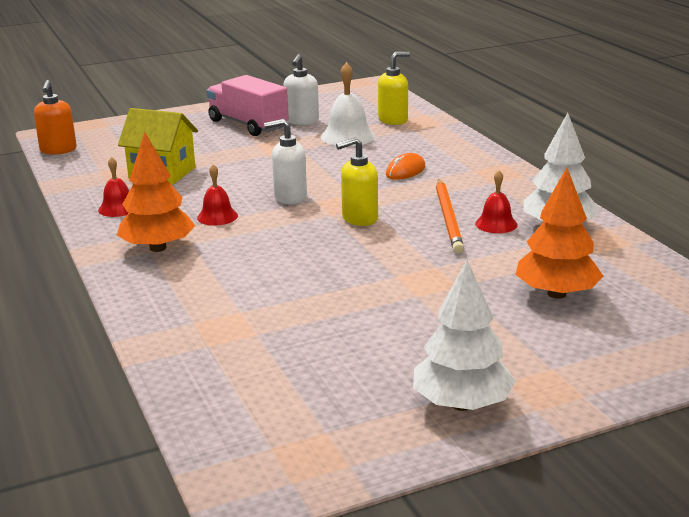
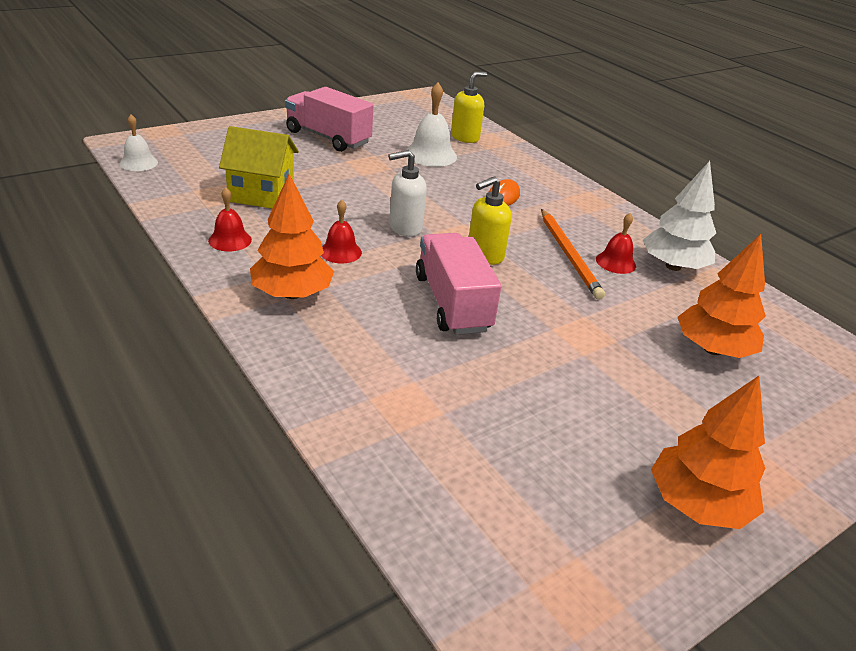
camera: 15 degrees left, 10 degrees up
(58, 150) = (138, 163): orange soap dispenser -> white bell
(302, 121) = (379, 135): white soap dispenser -> none
(306, 255) = (452, 303): none -> pink truck
(461, 404) = (697, 504): white tree -> orange tree

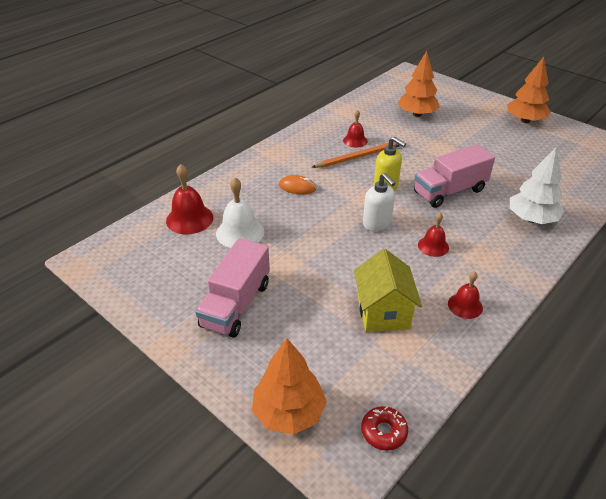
camera: 100 degrees left, 5 degrees up
(138, 163) = (383, 432): white bell -> red donut
(292, 294) = (499, 254): orange tree -> orange tree (289, 412)
(465, 137) = (189, 219): yellow soap dispenser -> red bell
(673, 266) = (344, 123): white tree -> white tree (531, 219)

